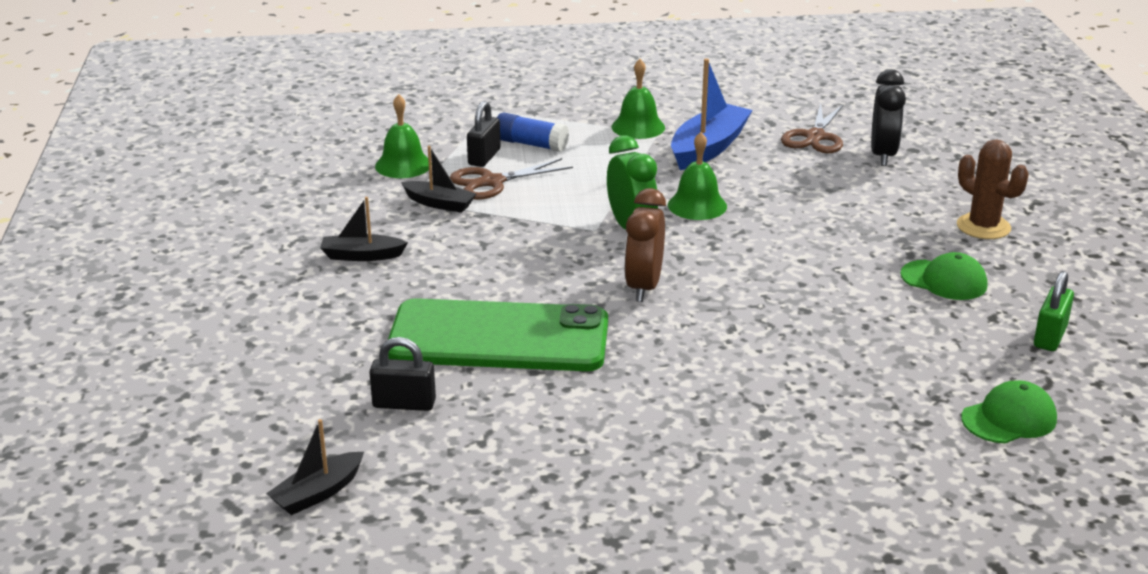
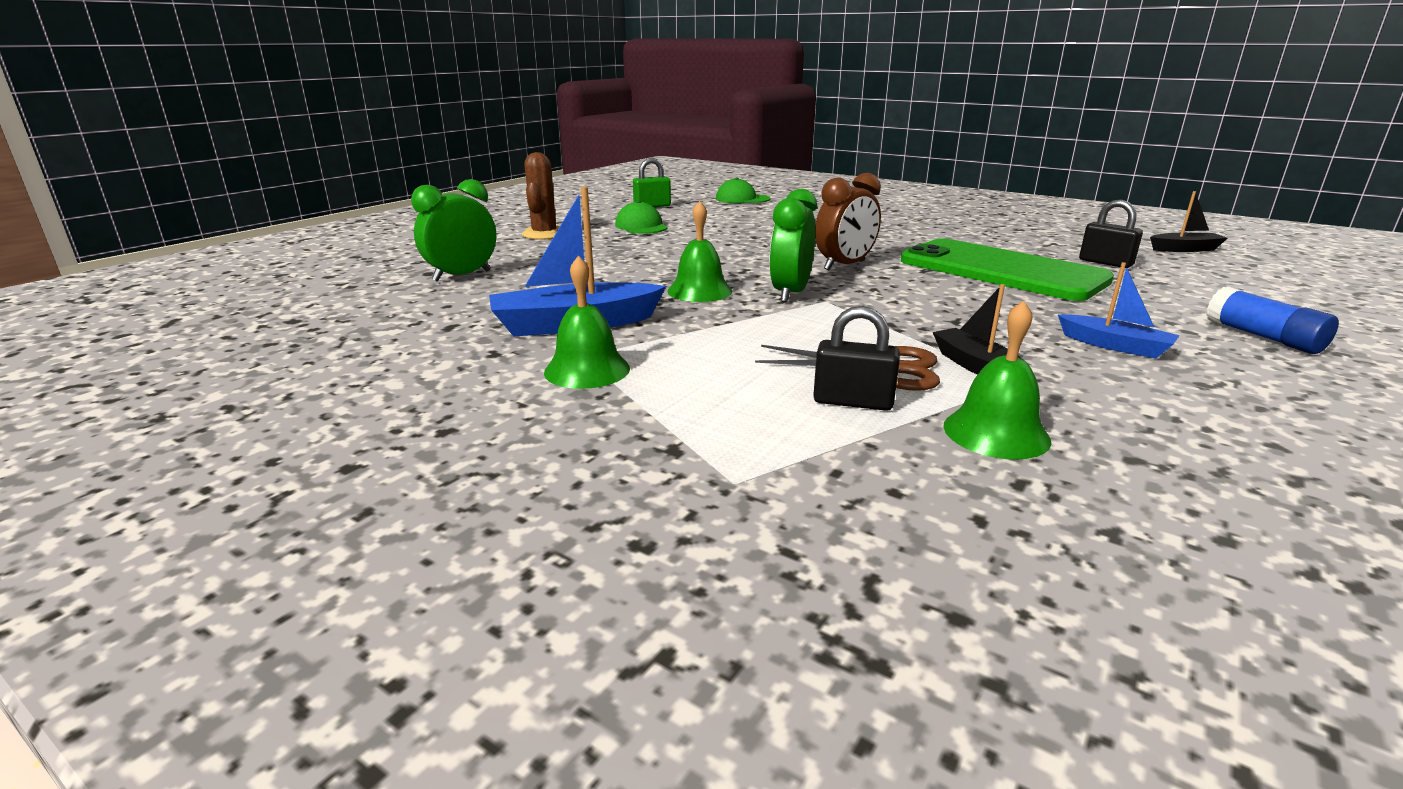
camera: 140 degrees left, 5 degrees down
(361, 256) = (1115, 346): black boat -> blue boat
(484, 157) = (853, 402): black padlock -> black padlock turned 45 degrees clockwise
(530, 144) = (761, 397): blue glue stick -> blue glue stick (1263, 337)
(815, 137) = (460, 302): brown scissors -> none
(883, 155) = (462, 276): black clock -> green clock

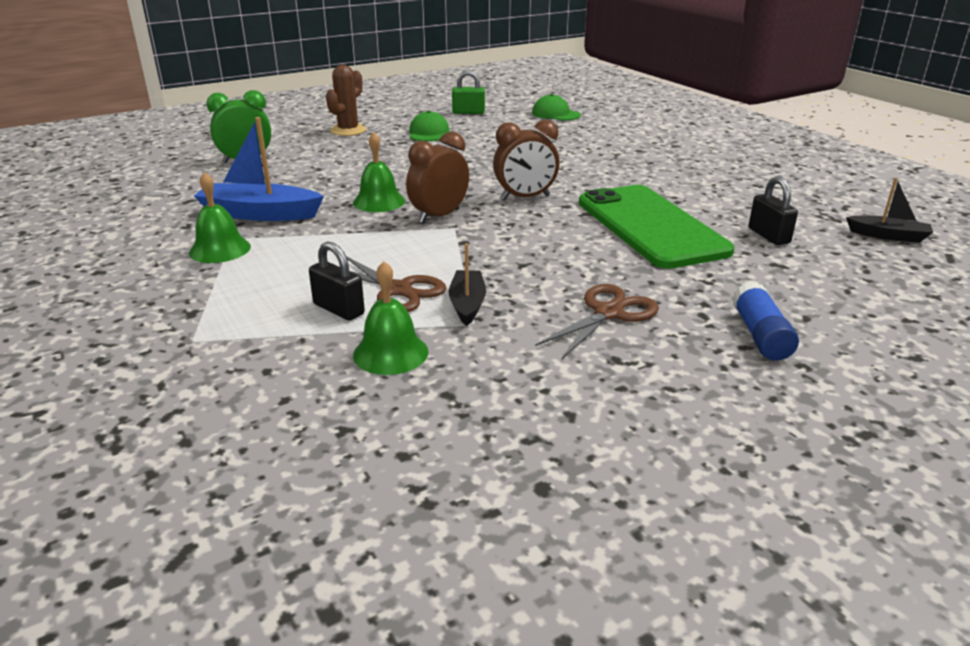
camera: 25 degrees right, 5 degrees up
(790, 293) = (439, 216): green clock -> brown clock
(1115, 346) = (608, 313): blue boat -> brown scissors

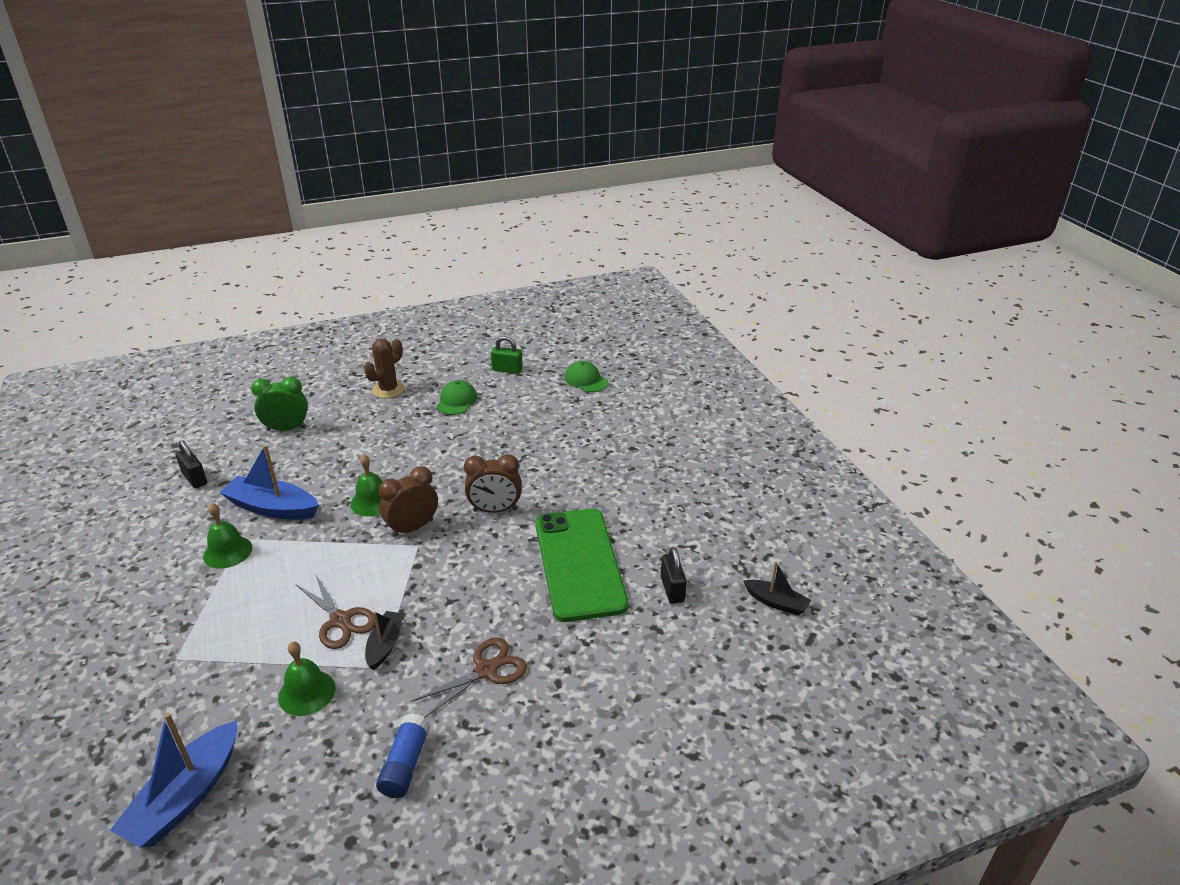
camera: 10 degrees right, 5 degrees up
(270, 470) = (186, 797): none -> blue boat
(338, 309) = (289, 637): black padlock -> black padlock (194, 479)
(760, 335) = (588, 713): blue glue stick -> blue glue stick (405, 764)

